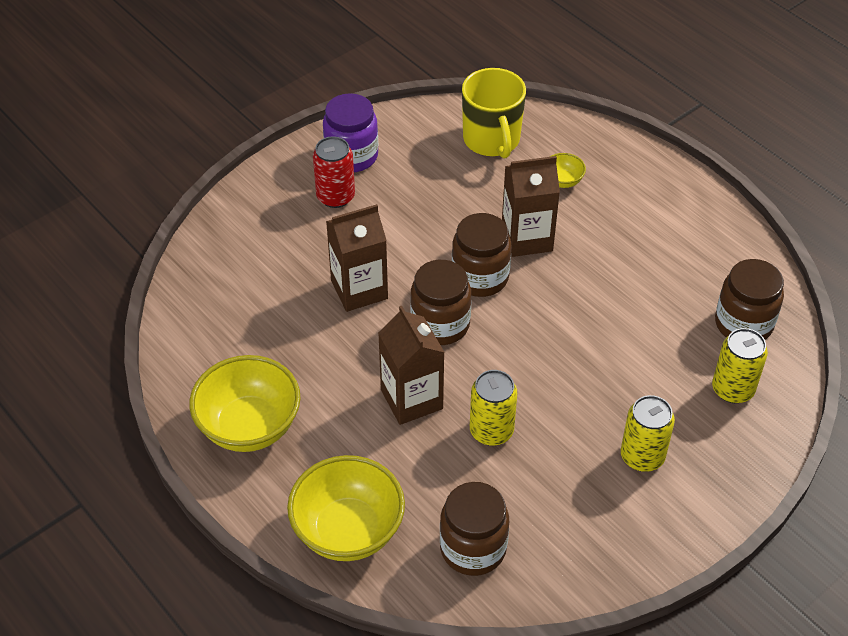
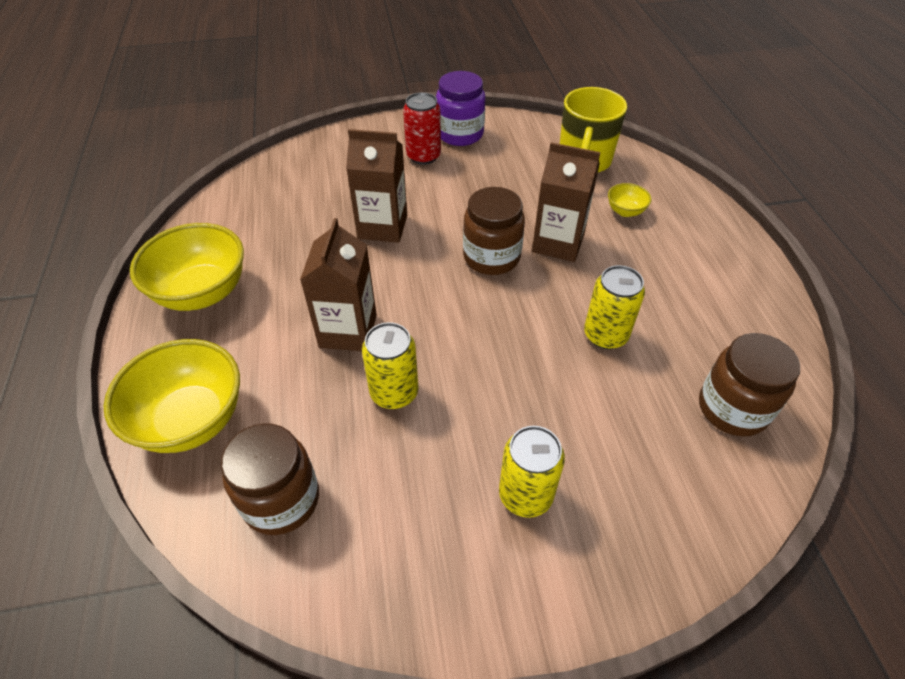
camera: 30 degrees right, 0 degrees up
(440, 324) = (425, 280): brown jar -> none
(732, 389) = (677, 472): yellow can -> yellow can (605, 335)

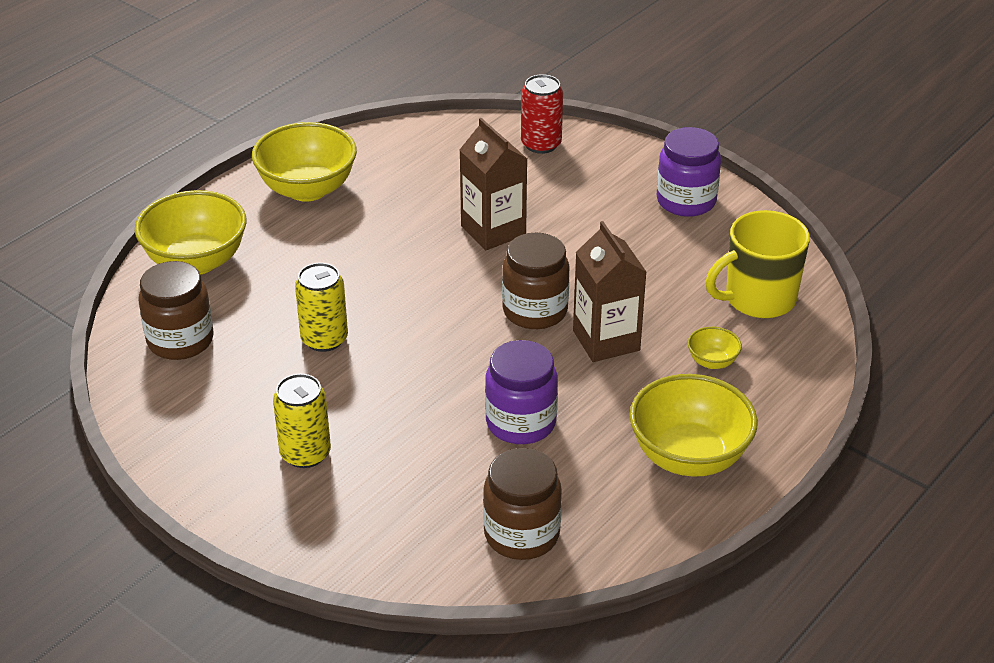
camera: 50 degrees right, 10 degrees down
(348, 331) = (356, 281): brown carton -> none
(423, 156) = (620, 198): red can -> red can (541, 144)
(605, 335) = (521, 423): yellow can -> purple jar
(710, 274) = (689, 456): none -> yellow bowl

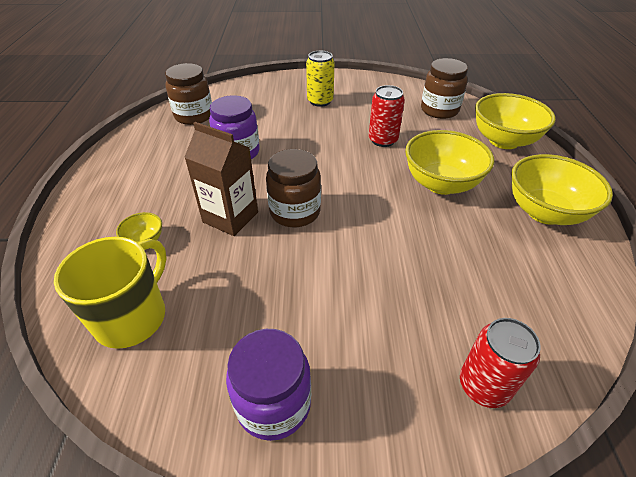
camera: 140 degrees right, 5 degrees up
(324, 339) = (383, 140): yellow can -> red can
(493, 230) = (393, 255): brown carton -> none
(689, 456) = (129, 178): yellow bowl -> yellow bowl (441, 184)

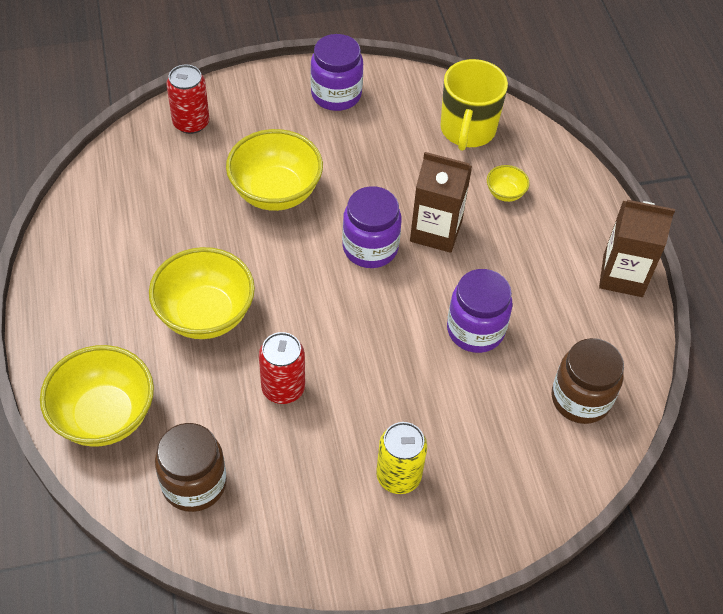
camera: 165 degrees right, 10 degrees up
(103, 168) = (622, 275): none -> brown carton
(295, 212) = (370, 248): brown jar -> purple jar
(544, 212) = (90, 289): yellow bowl -> yellow bowl (275, 192)

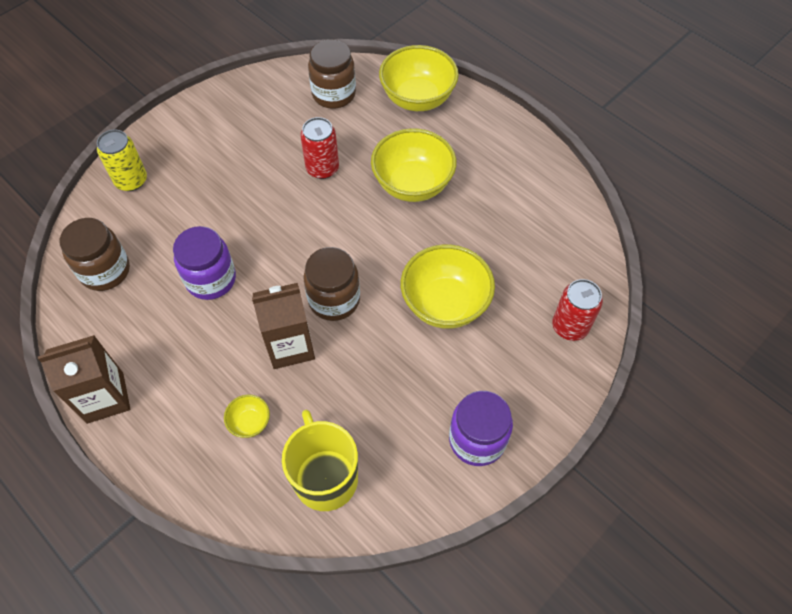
camera: 150 degrees right, 5 degrees up
(370, 248) = (334, 300): purple jar -> brown jar
(398, 476) = (211, 158): yellow can -> yellow can (131, 180)

